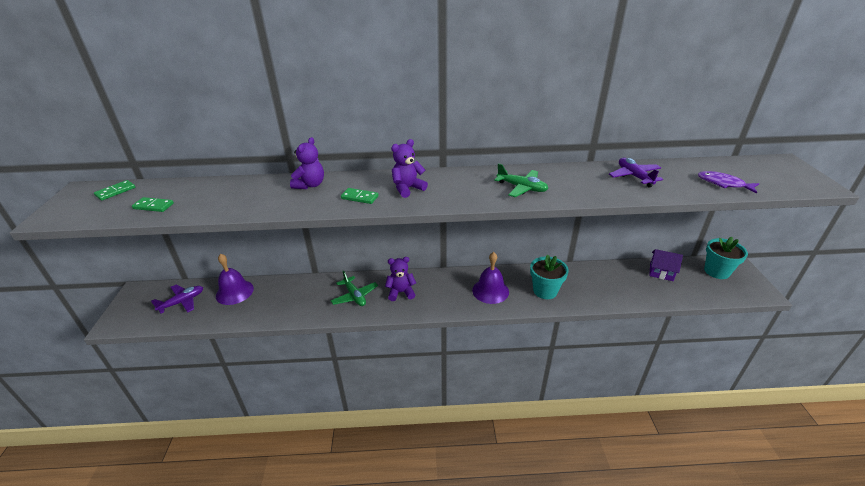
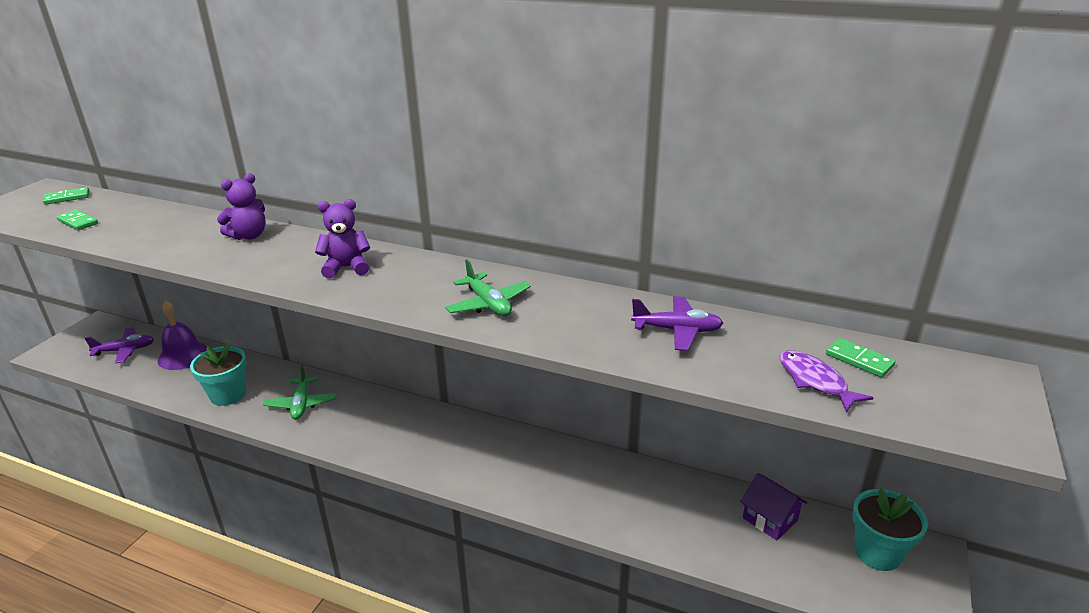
camera: 25 degrees right, 5 degrees down
(360, 197) = (280, 264): green domino -> green domino (859, 360)
(401, 292) = (359, 418): purple teddy bear -> none
(490, 291) = (474, 455): purple bell -> none
(545, 291) = (551, 482): turquoise flower pot -> turquoise flower pot (228, 395)
(634, 176) = (677, 330): purple plane -> purple plane turned 90 degrees clockwise

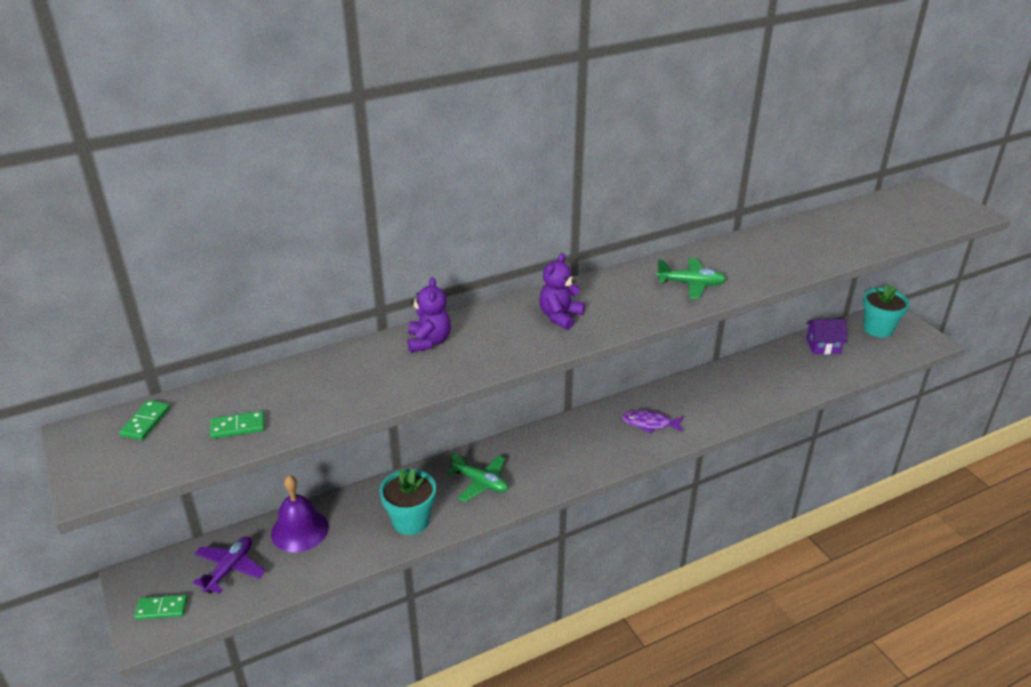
camera: 50 degrees left, 5 degrees up
(677, 330) = (797, 241): purple plane -> none
(815, 381) = (888, 231): purple fish -> purple fish (650, 424)
(859, 360) = (881, 211): green domino -> green domino (161, 609)

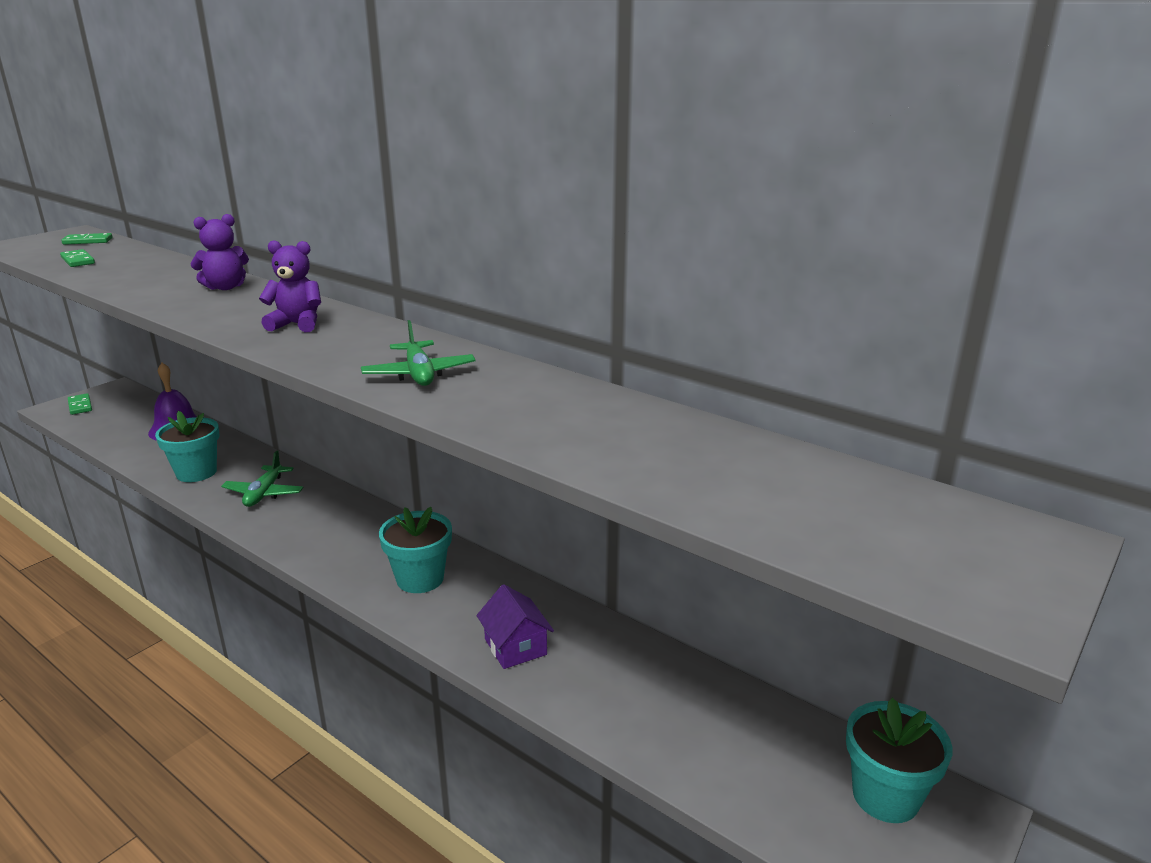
camera: 65 degrees right, 10 degrees down
(230, 569) = (126, 416): purple plane -> none
(650, 424) = (420, 579): purple fish -> turquoise flower pot
(823, 346) = (750, 721): purple house -> purple house (515, 647)

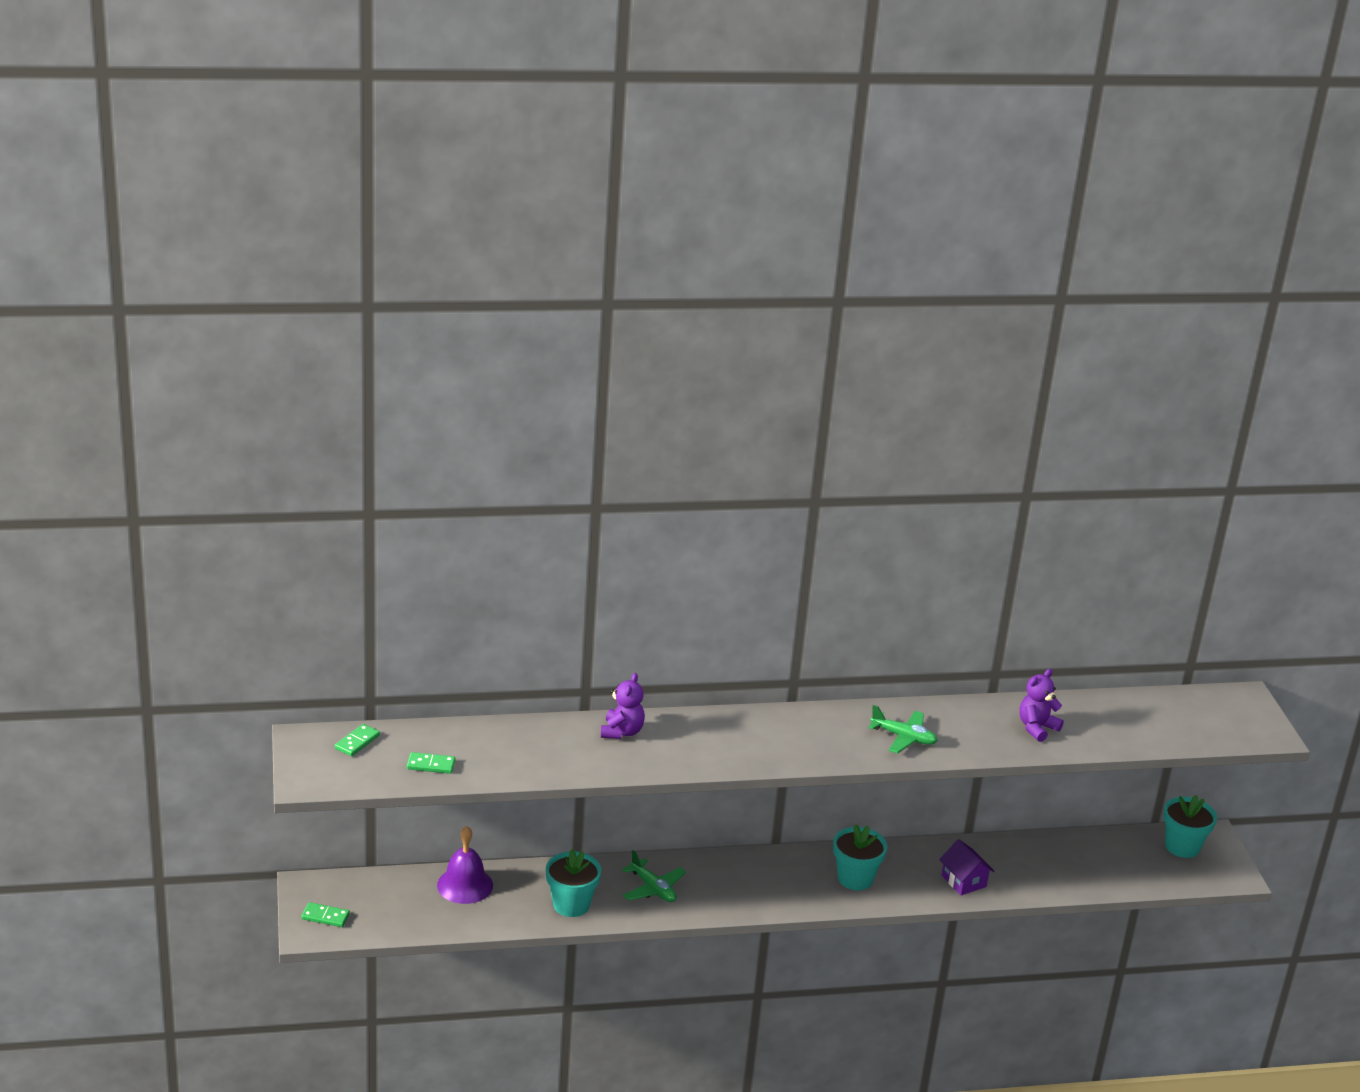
camera: 50 degrees left, 5 degrees up
(297, 324) = (755, 738): purple teddy bear -> purple teddy bear (1037, 728)
(515, 647) = (963, 881): purple house -> purple house turned 45 degrees clockwise

